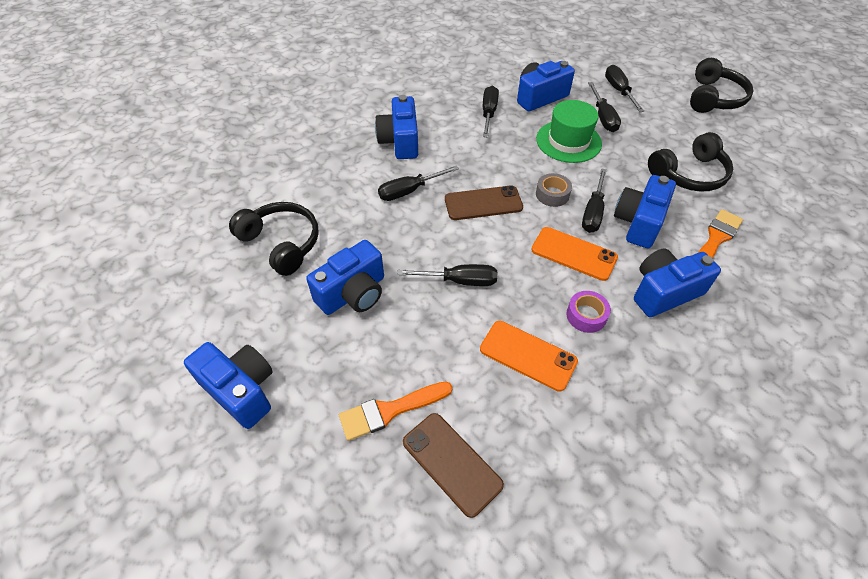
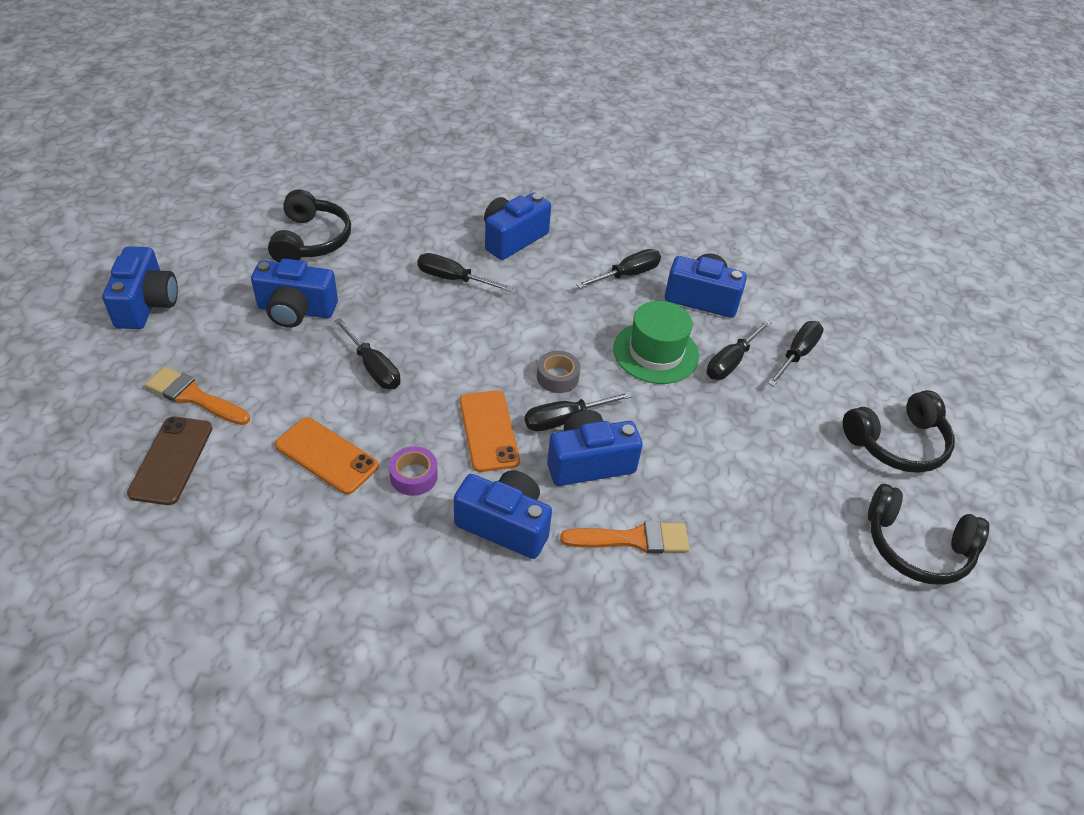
camera: 45 degrees right, 5 degrees down
(483, 203) = (490, 334): brown phone -> none
(528, 355) = (326, 456): orange phone -> orange phone turned 45 degrees counterclockwise
(689, 174) = (719, 474): black headphones -> black headphones (916, 546)

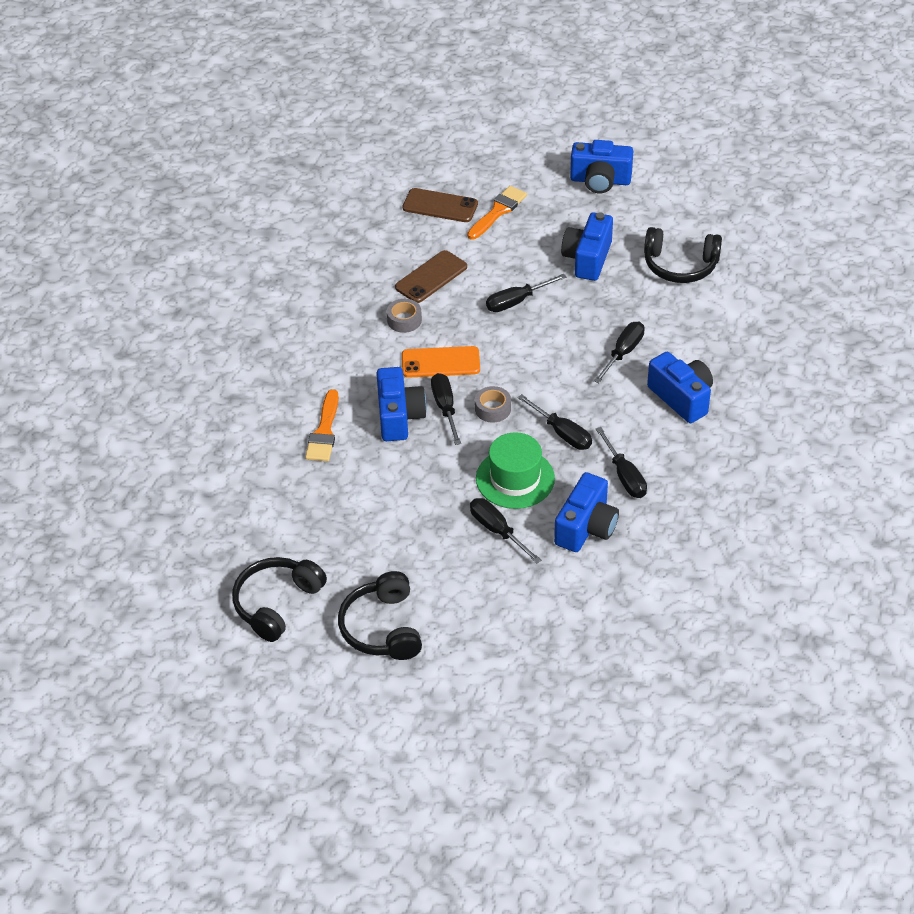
camera: 105 degrees right, 0 degrees up
(326, 456) = (431, 277): orange phone -> brown phone
(413, 476) = (404, 320): purple tape -> grey tape
(505, 525) = (352, 364): blue camera -> none
(796, 354) = (501, 583): black screwdriver -> black screwdriver (562, 433)

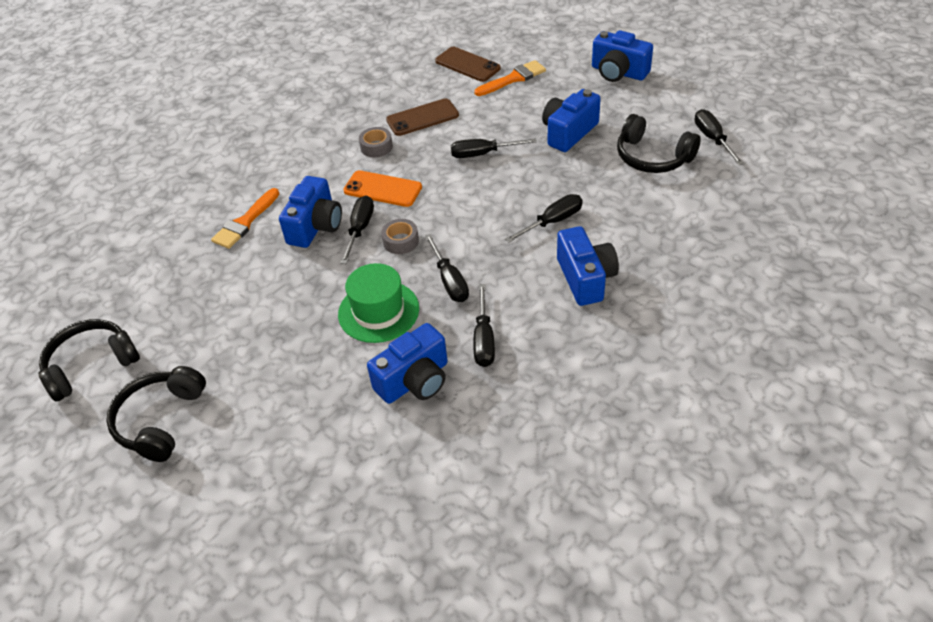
camera: 25 degrees right, 0 degrees up
(497, 531) = (329, 357): black screwdriver -> black screwdriver (713, 139)

